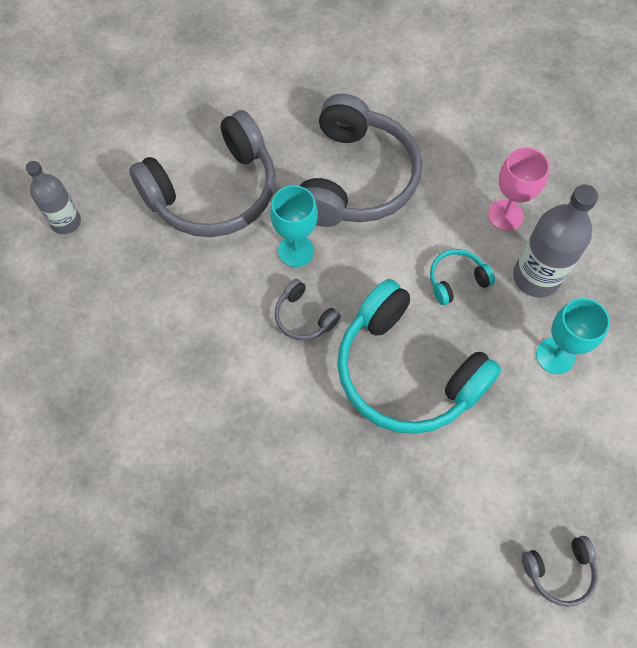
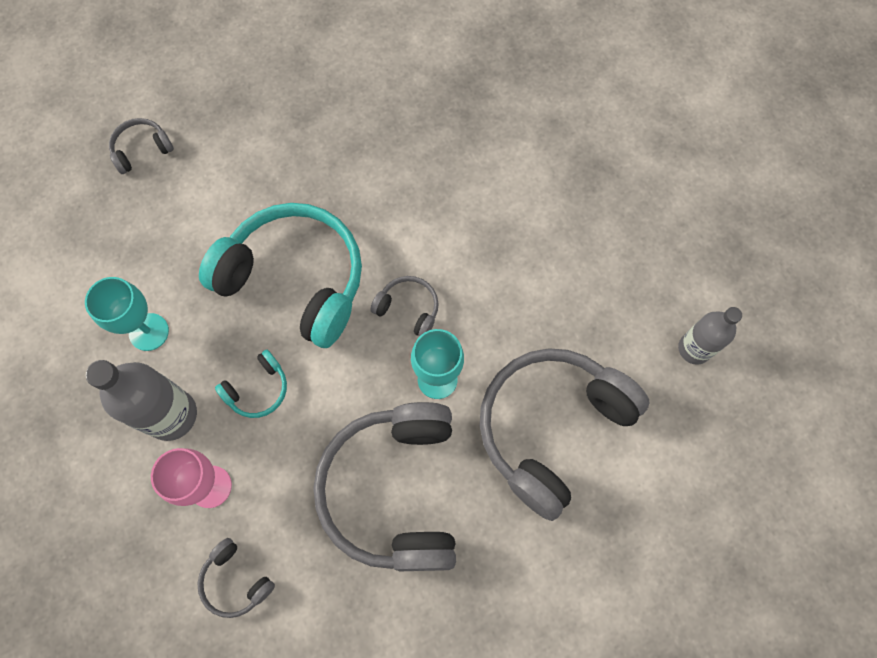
camera: 165 degrees right, 5 degrees up
(491, 149) = (236, 581): none -> grey headphones

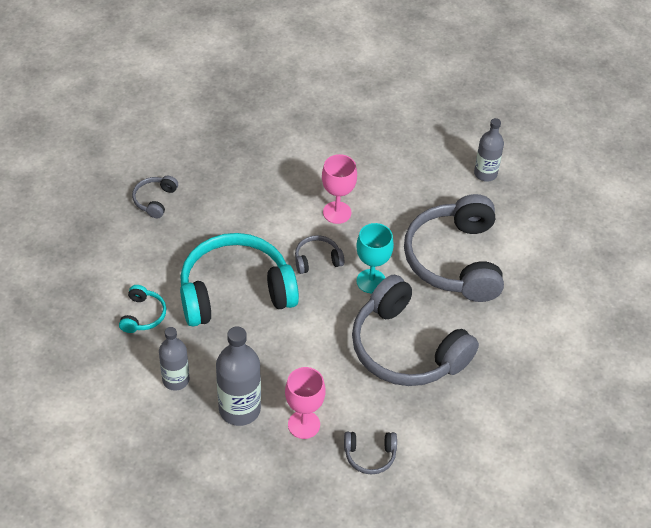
camera: 45 degrees left, 20 degrees down
(142, 150) = (56, 292): grey headphones -> grey headphones (155, 200)
(149, 332) = (176, 380): turquoise goblet -> grey bottle
(258, 389) = (276, 359): turquoise headphones -> turquoise headphones (143, 315)
(483, 269) = (337, 212): none -> pink goblet

